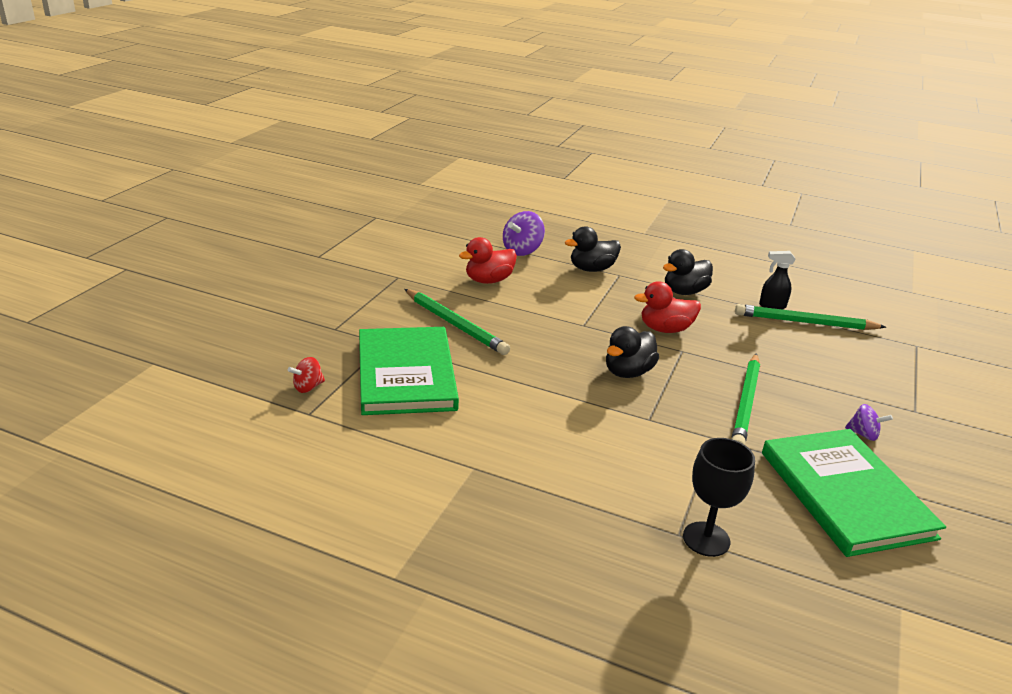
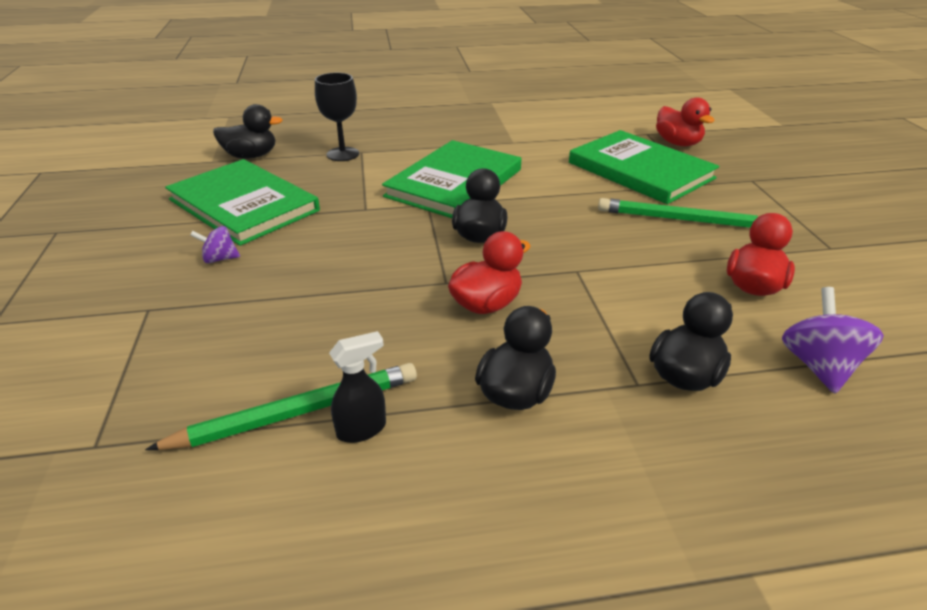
camera: 150 degrees right, 5 degrees up
(308, 387) = (678, 143): red spinning top -> red duck
(602, 433) = (454, 183): none -> green book
(745, 403) = (348, 247): green pencil -> none
(840, 593) = (251, 156): none -> black duck

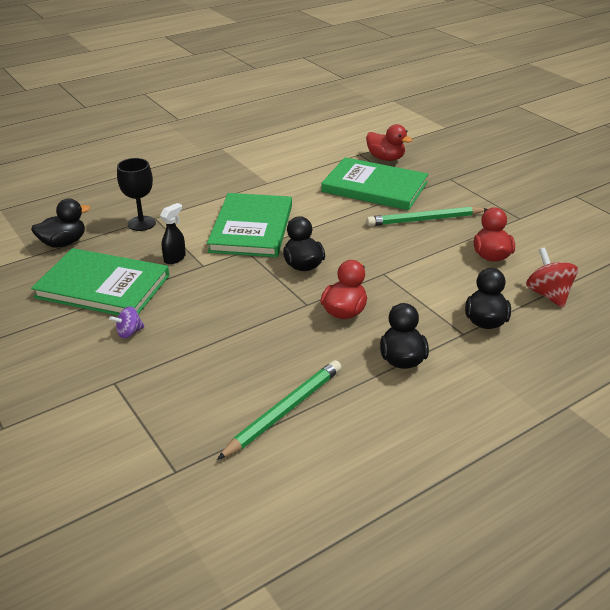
camera: 25 degrees left, 0 degrees up
(362, 429) = (331, 407): black spray bottle -> black spray bottle (175, 258)
(819, 366) = (548, 295): purple spinning top -> red spinning top

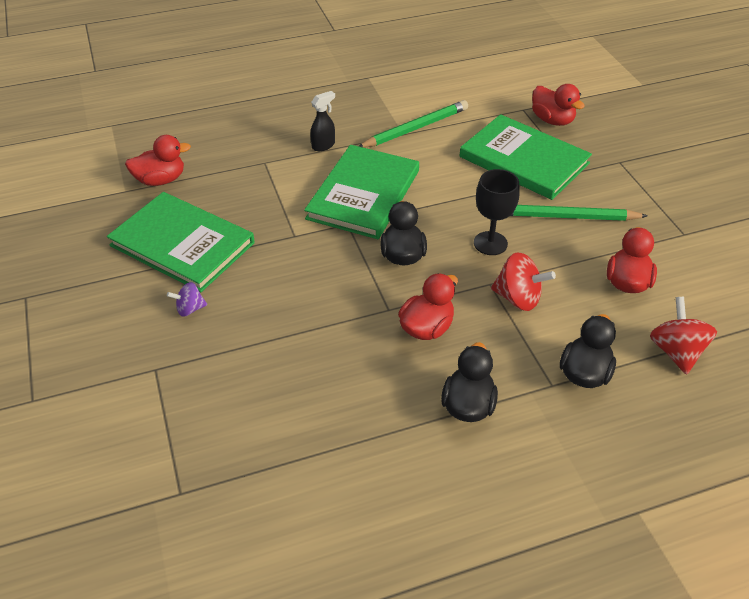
camera: 15 degrees right, 10 degrees up
(63, 243) = (161, 180): black duck -> red duck
(141, 223) = (248, 168): black goblet -> black goblet (490, 243)
(175, 258) = (268, 221): black spray bottle -> black spray bottle (323, 145)
(285, 411) = (316, 444): green pencil -> green pencil (416, 128)
(410, 279) = (518, 298): none -> red spinning top

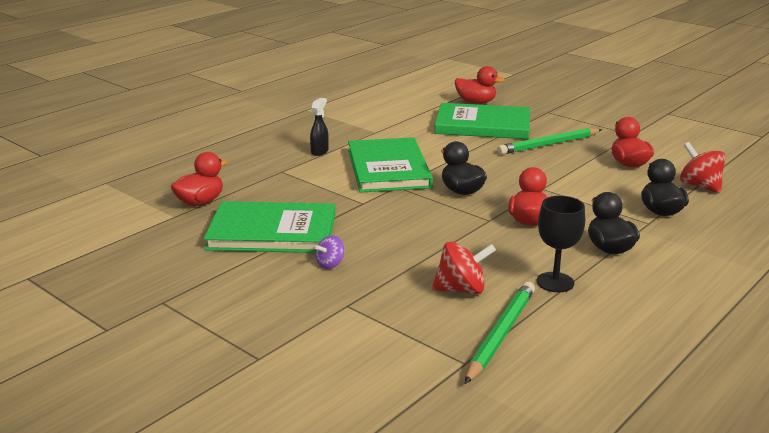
camera: 30 degrees left, 20 degrees down
(416, 128) = (381, 127): green pencil -> green pencil (501, 334)
(490, 243) = (515, 169): black goblet -> black goblet (555, 282)
(518, 298) = (571, 190): red spinning top -> red spinning top (461, 289)

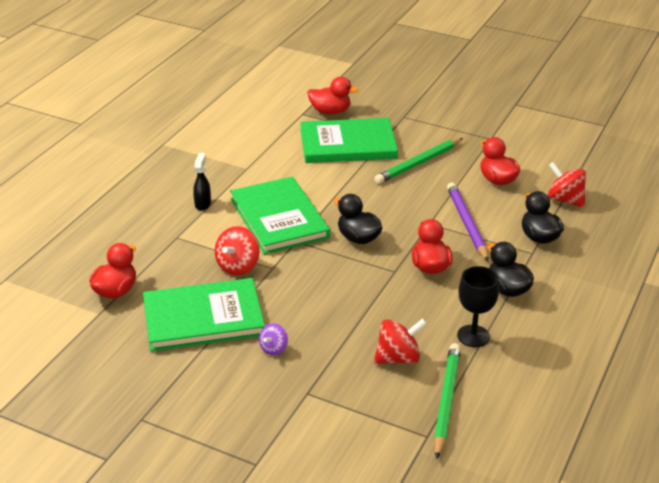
camera: 15 degrees left, 10 degrees up
(328, 198) = (238, 266): none -> red spinning top
(583, 192) = (467, 223): none -> purple pencil

